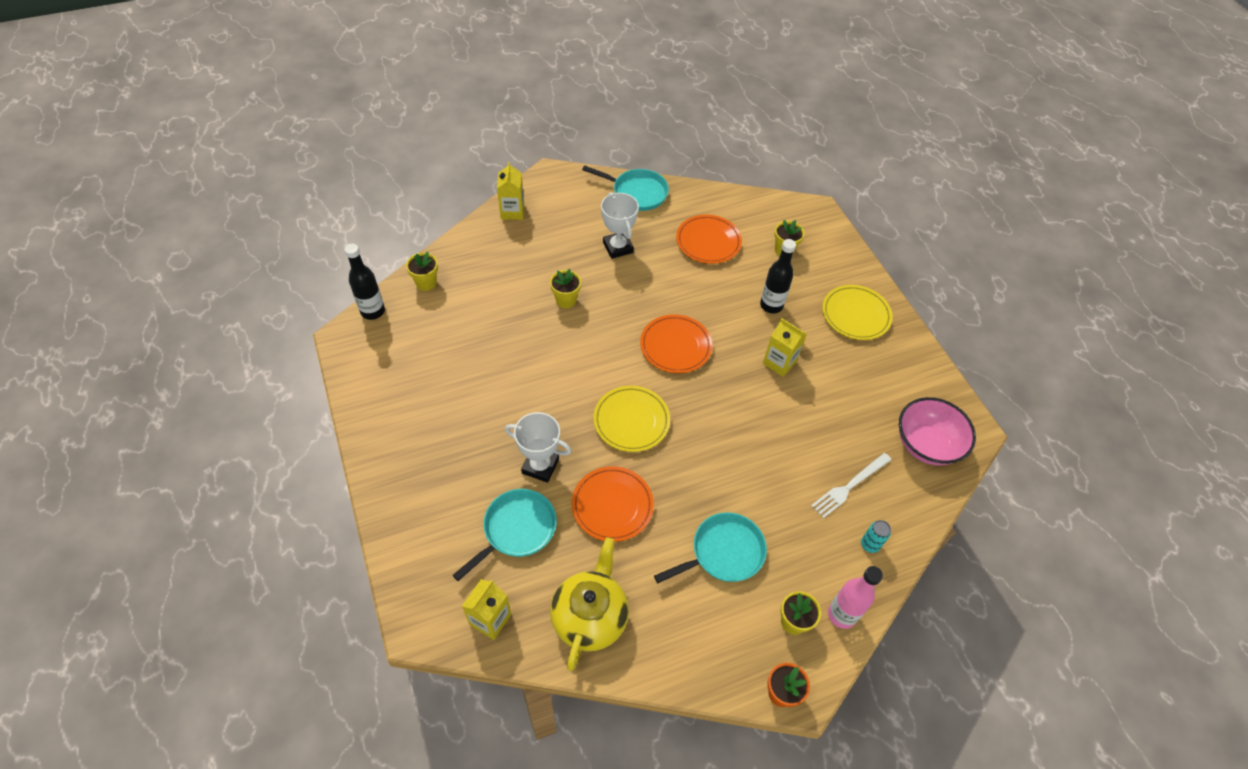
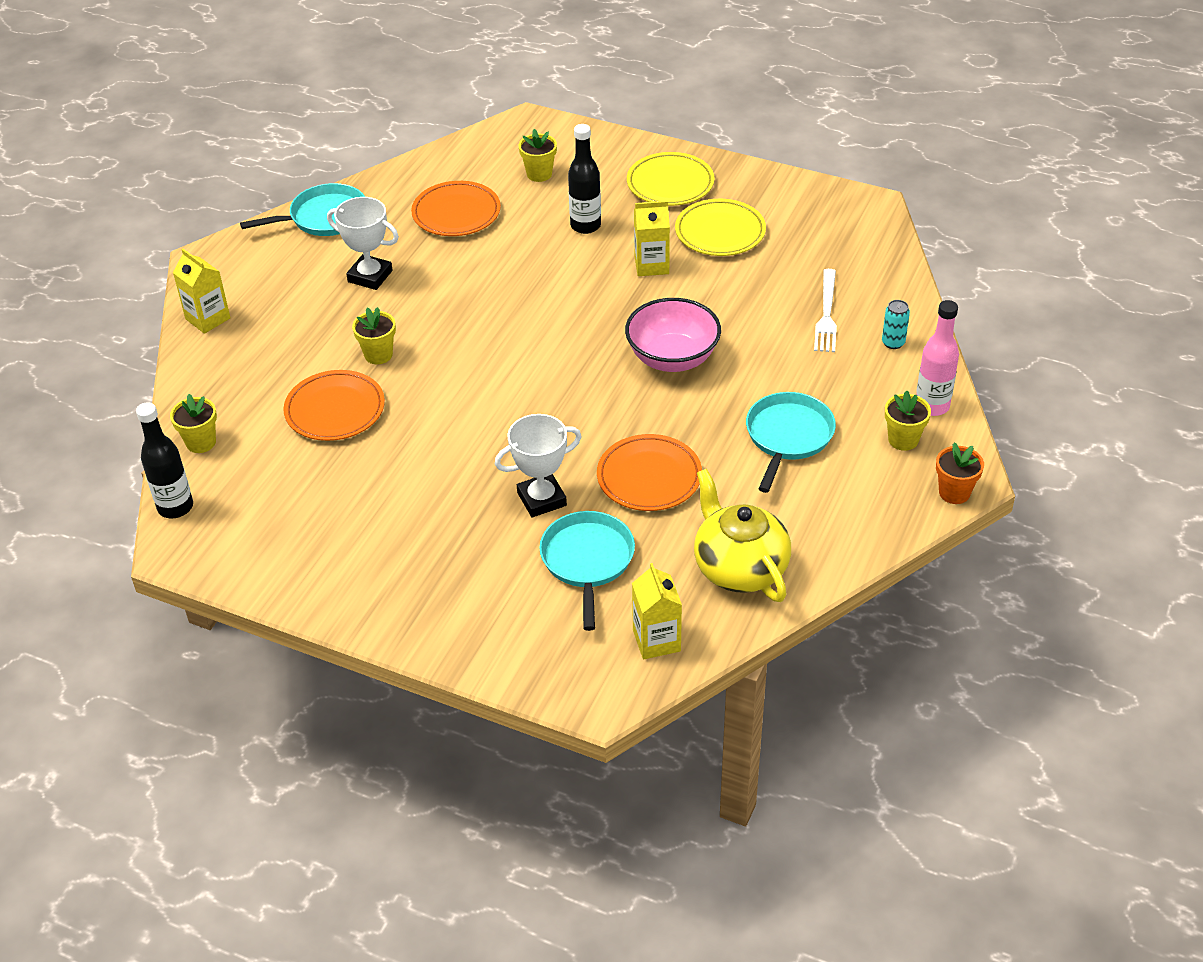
camera: 40 degrees left, 10 degrees down
(631, 421) = (578, 403): yellow plate -> yellow plate (720, 232)
(675, 346) = (540, 318): orange plate -> orange plate (335, 410)
(926, 444) = (848, 241): pink bowl -> pink bowl (672, 358)

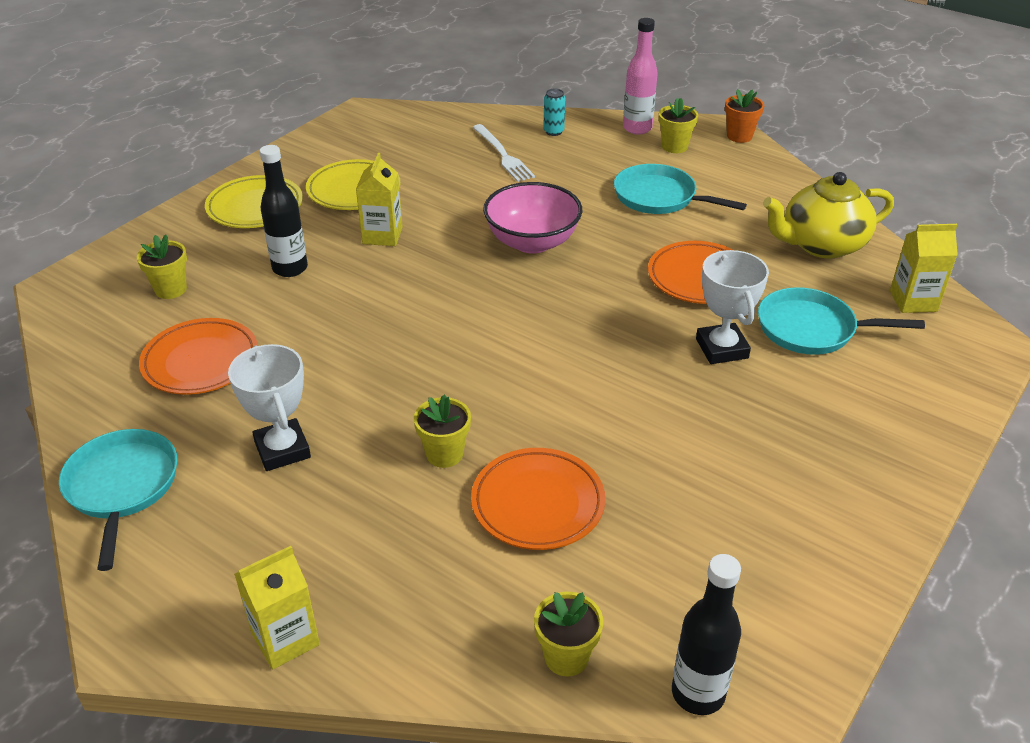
camera: 80 degrees left, 5 degrees down
(370, 276) = (282, 450): white trophy -> white trophy turned 60 degrees counterclockwise
(826, 314) = (503, 155): white fork -> white fork turned 45 degrees clockwise

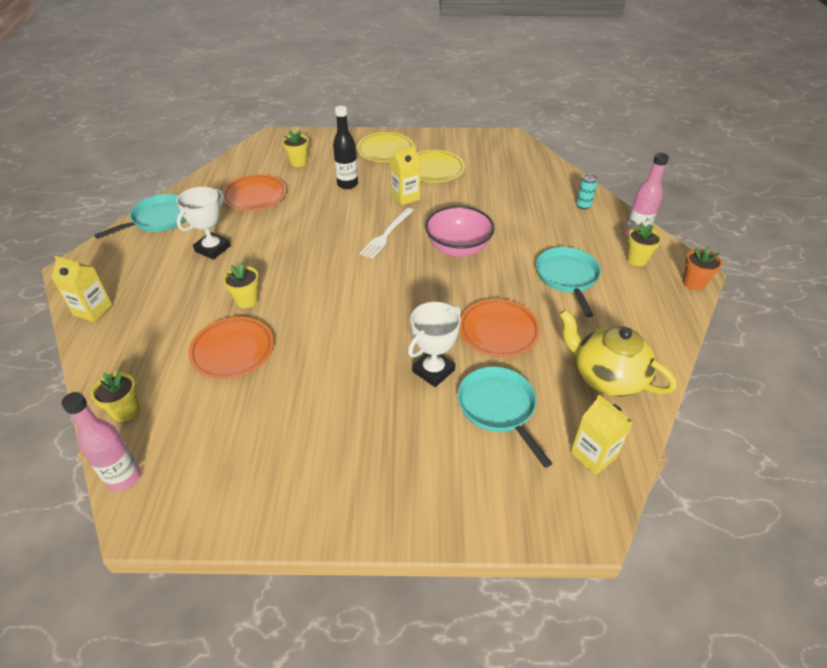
camera: 55 degrees right, 5 degrees up
(503, 155) = (532, 199): white fork -> white fork (386, 234)
(698, 693) = (124, 477): black bottle -> pink bottle

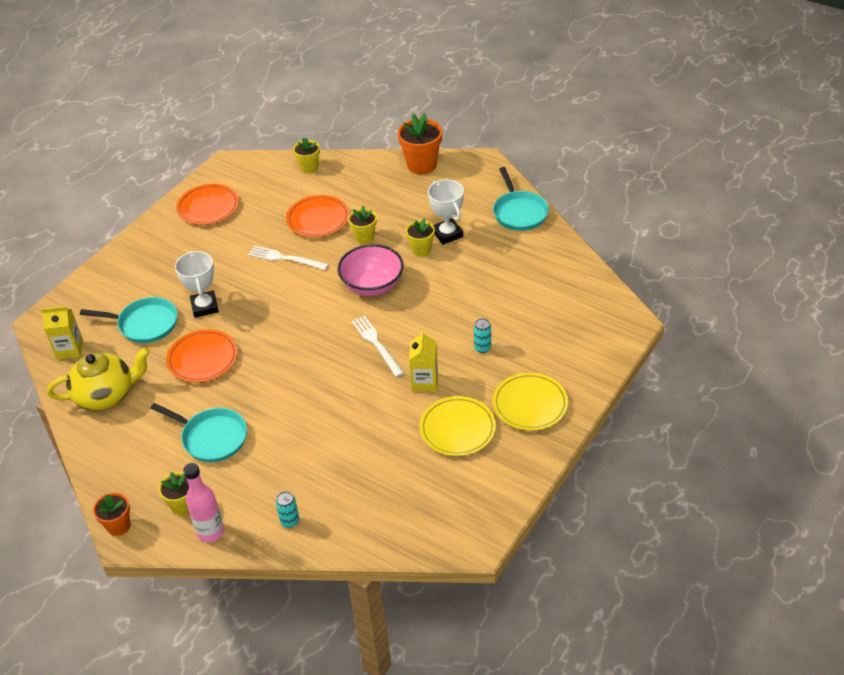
camera: 125 degrees right, 0 degrees up
(93, 310) = (421, 165): yellow carton -> orange flower pot
(124, 477) = (260, 161): pink bottle -> none
(255, 196) = (512, 278): orange plate -> orange plate (208, 207)
(298, 162) = (555, 325): yellow flower pot -> yellow flower pot (421, 250)
(315, 345) = (285, 258): none -> white fork
(347, 184) = (482, 348): black bottle -> turquoise can
(458, 248) = (315, 383): pink bowl -> pink bowl (372, 286)

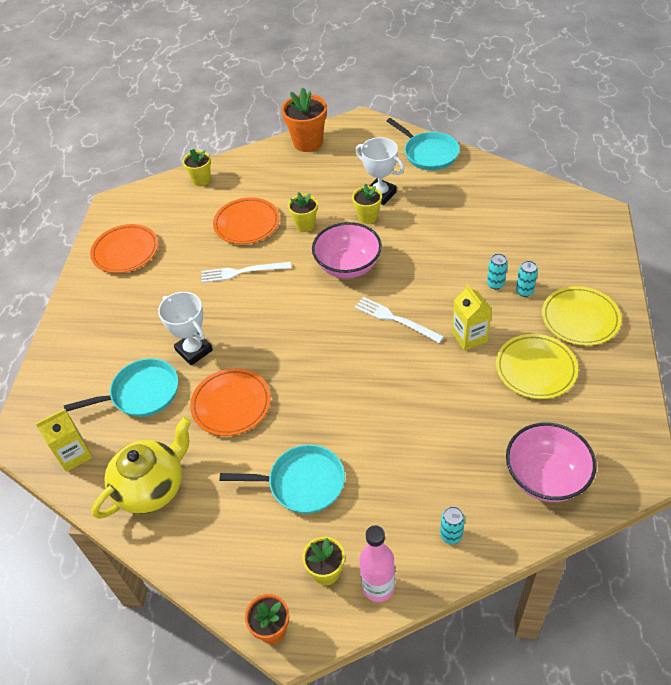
camera: 25 degrees left, 5 degrees up
(395, 512) = (545, 477): none -> pink bowl
(502, 363) = (524, 291): none -> turquoise can

